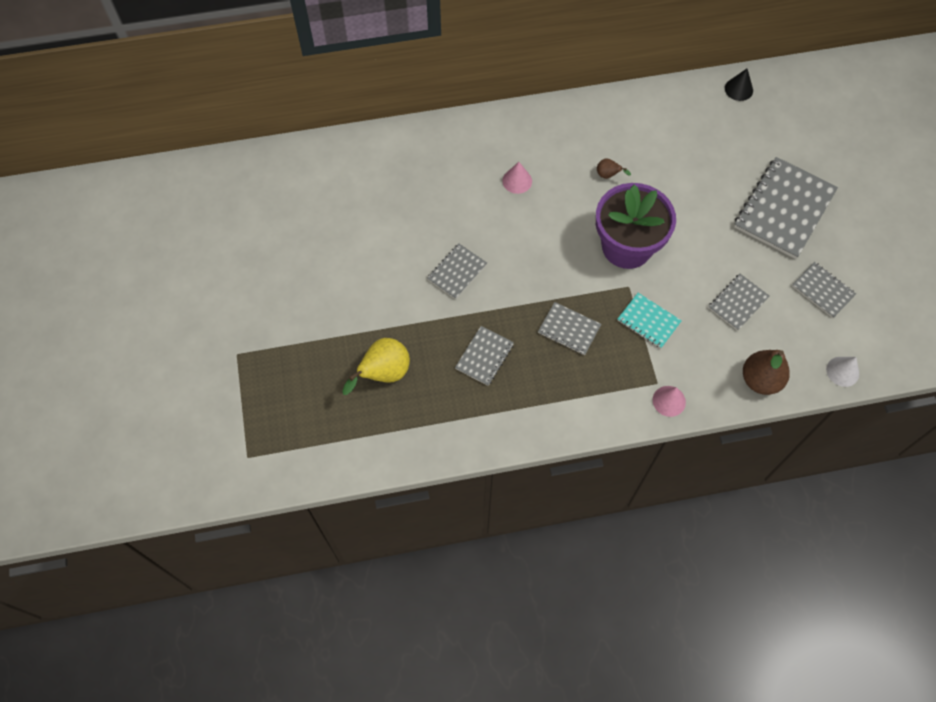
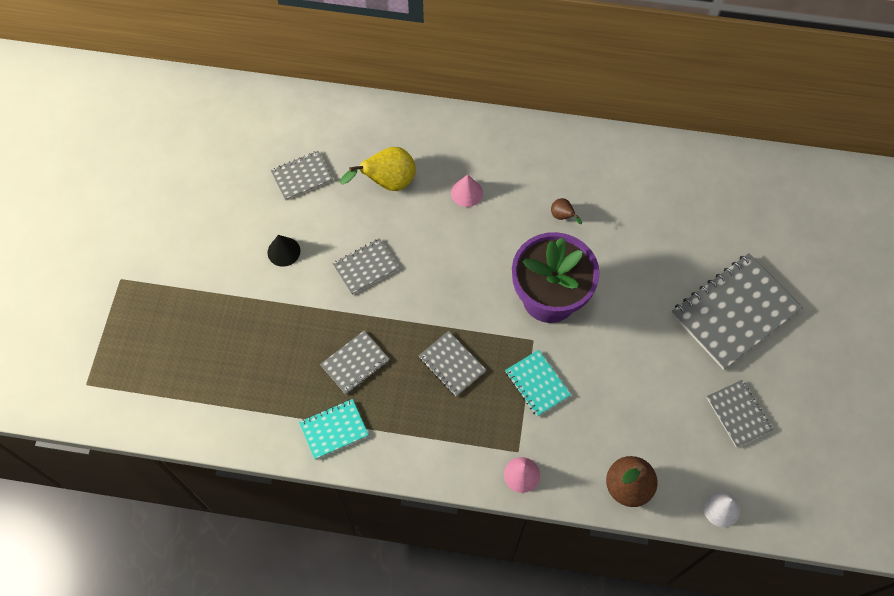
camera: 20 degrees right, 0 degrees up
(383, 374) = (249, 346): yellow pear -> yellow pear (387, 182)
(491, 419) = (334, 429): none -> turquoise notebook
(738, 89) = (742, 167): black cone -> black cone (283, 251)
(738, 303) = (640, 396): grey notebook -> grey notebook (302, 176)

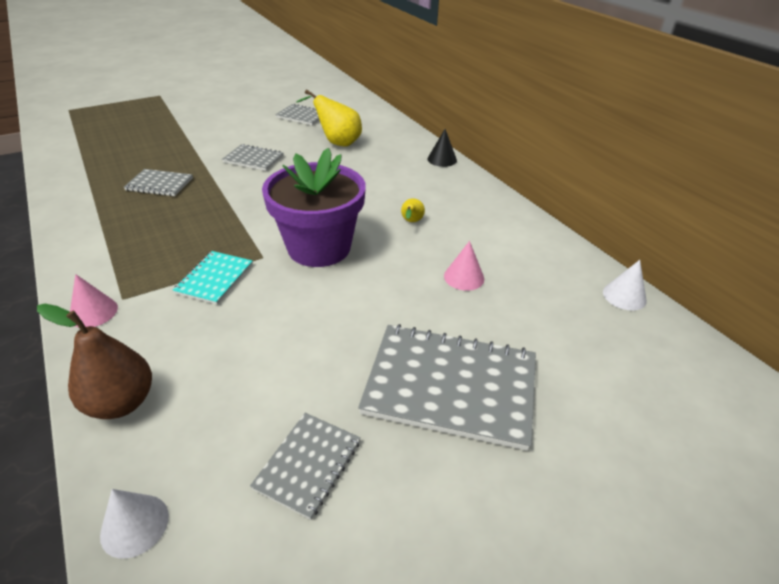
camera: 50 degrees right, 25 degrees down
(283, 251) = (234, 129): black cone -> black cone (442, 159)
(334, 429) = (86, 197): turquoise notebook -> none
(452, 364) = (196, 225): grey notebook -> none
(466, 193) = (371, 173): pink cone -> pink cone (464, 277)
(562, 216) = (411, 222): brown pear -> yellow pear
(734, 161) = (624, 296): none -> white cone

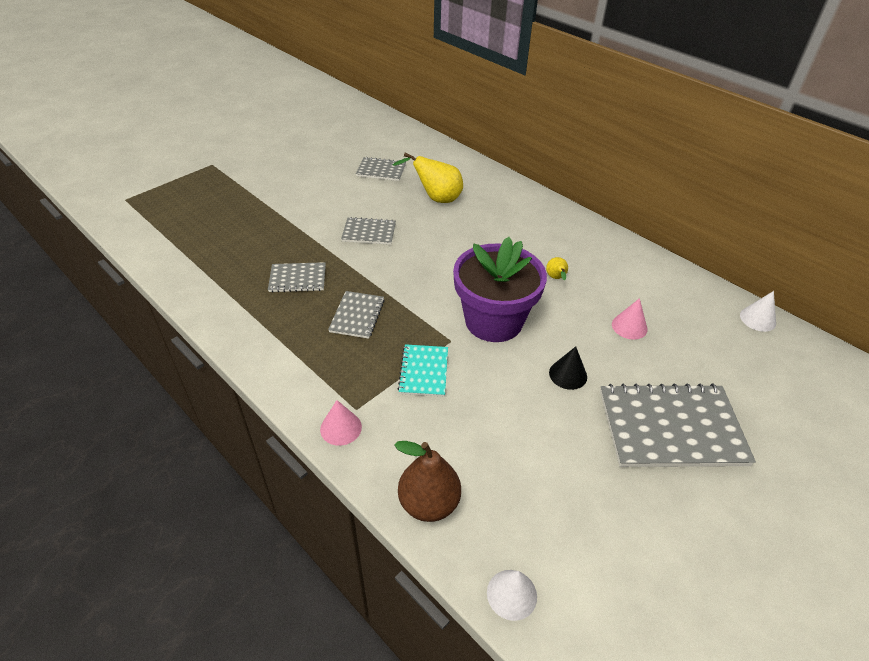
camera: 15 degrees left, 5 degrees up
(308, 464) = (606, 516): grey notebook -> grey notebook (357, 316)
(442, 159) = (544, 203): black cone -> black cone (568, 374)

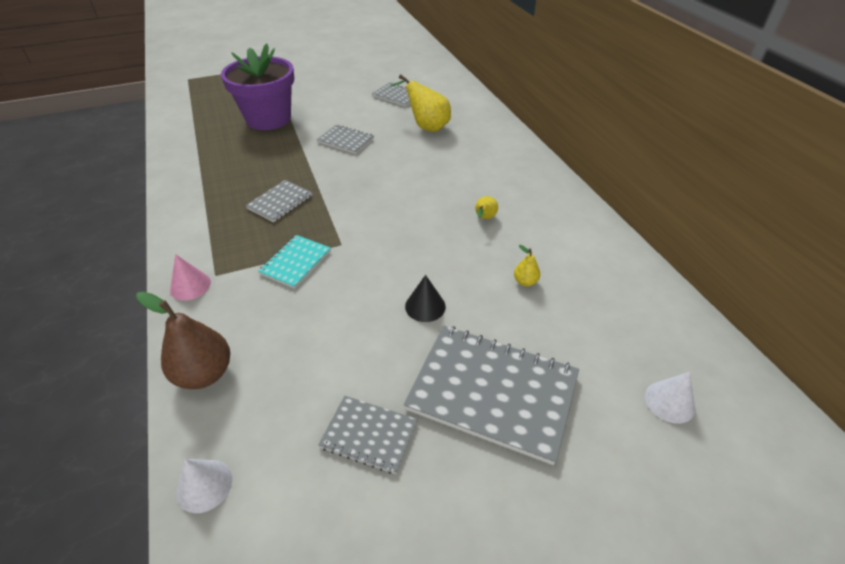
camera: 25 degrees right, 0 degrees up
(297, 279) = (259, 162): grey notebook -> grey notebook (369, 435)
(493, 321) = (393, 239): purple flower pot -> purple flower pot (268, 119)
(629, 326) = (525, 281): pink cone -> yellow pear
(757, 319) = (683, 317): white cone -> white cone (669, 402)

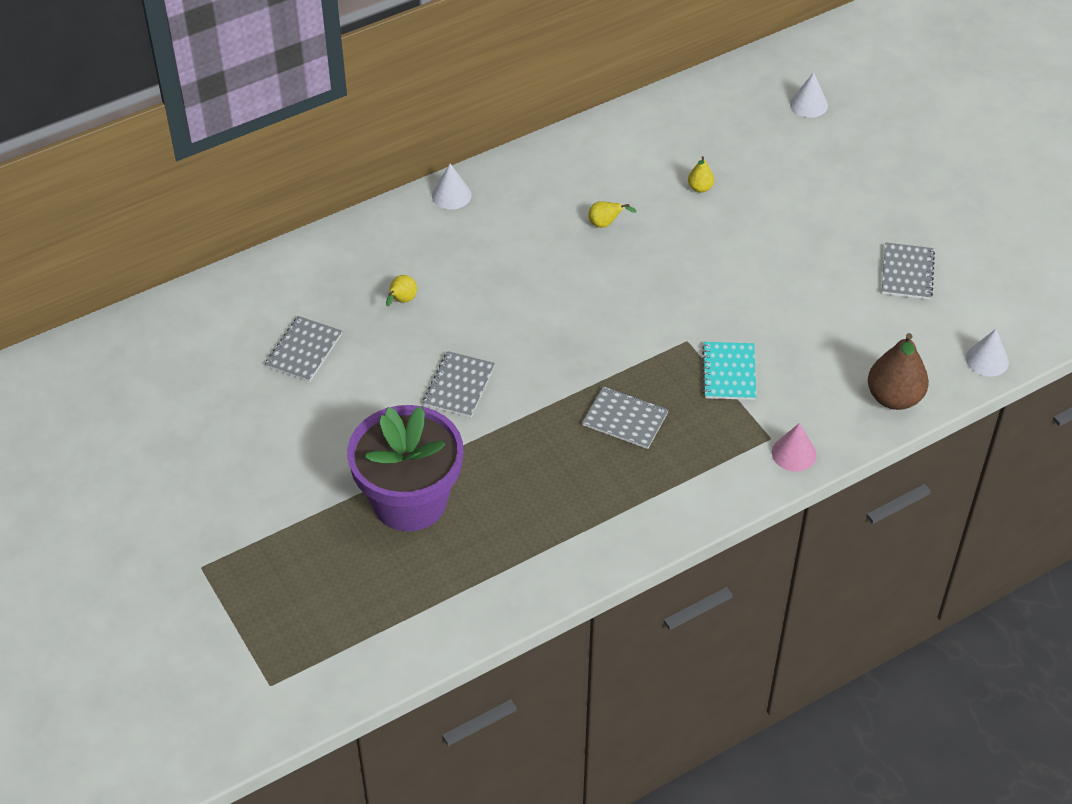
camera: 100 degrees left, 5 degrees up
(296, 262) = (729, 372): turquoise notebook -> turquoise notebook turned 75 degrees clockwise
(425, 306) = (758, 257): black cone -> none
(426, 127) = (401, 301): yellow pear -> yellow pear, size x0.49
(492, 392) = (839, 204): grey notebook -> none
(524, 152) = (451, 195): none -> white cone

